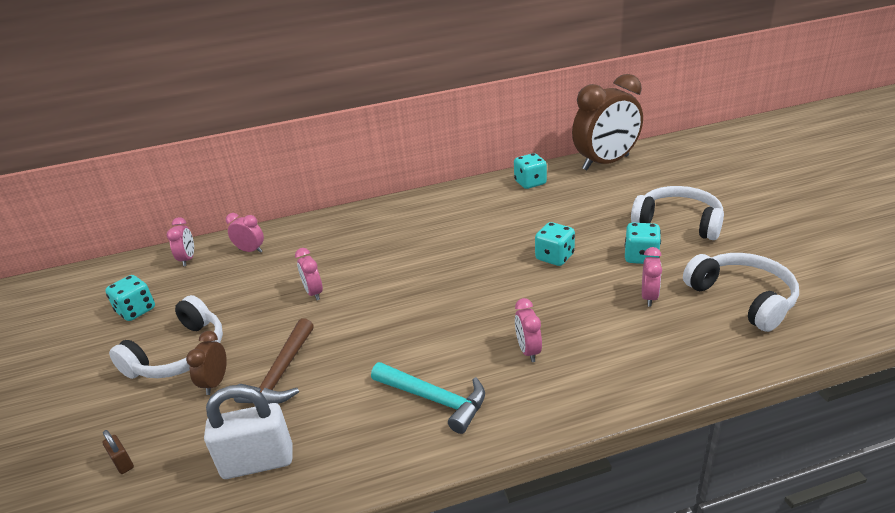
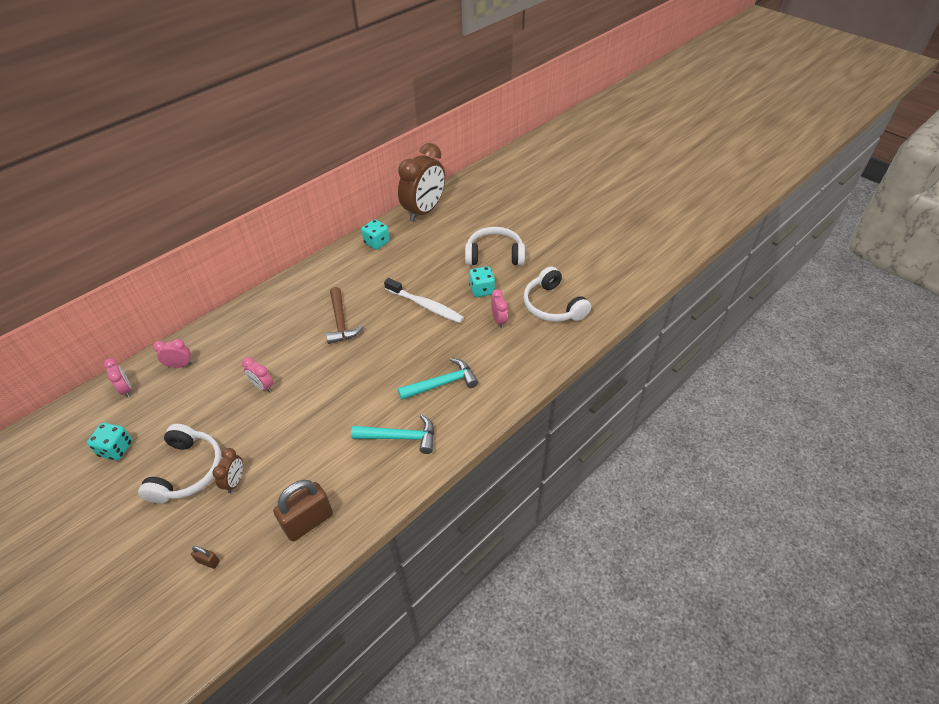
camera: 30 degrees left, 15 degrees up
(215, 382) = (235, 481): brown clock -> brown clock turned 150 degrees counterclockwise
(258, 462) = (308, 522): white padlock -> brown padlock
(281, 374) = (282, 457): brown hammer -> brown hammer (341, 322)
(528, 351) = (442, 383): pink clock -> turquoise hammer
(554, 257) = (425, 306): turquoise dice -> white toothbrush
(743, 298) = (553, 305): white headphones -> white headphones turned 150 degrees counterclockwise

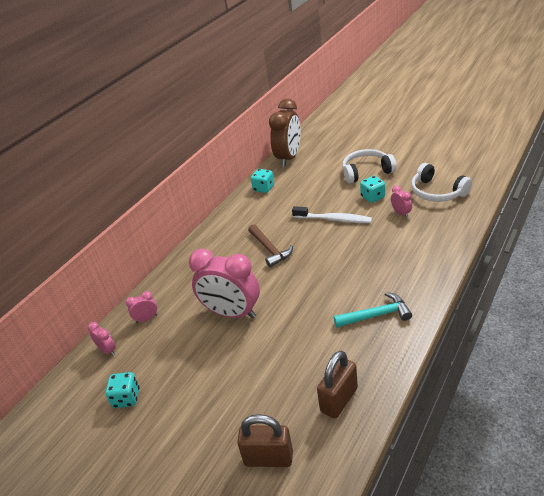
camera: 10 degrees left, 10 degrees down
(187, 471) = (204, 395): white headphones -> none
(208, 561) = (268, 458): brown padlock -> brown padlock, size x2.27
(235, 481) = (253, 389): brown clock -> none
(262, 386) = (232, 313): pink clock -> pink clock, size x2.31
(442, 383) = (385, 268): turquoise hammer -> none

